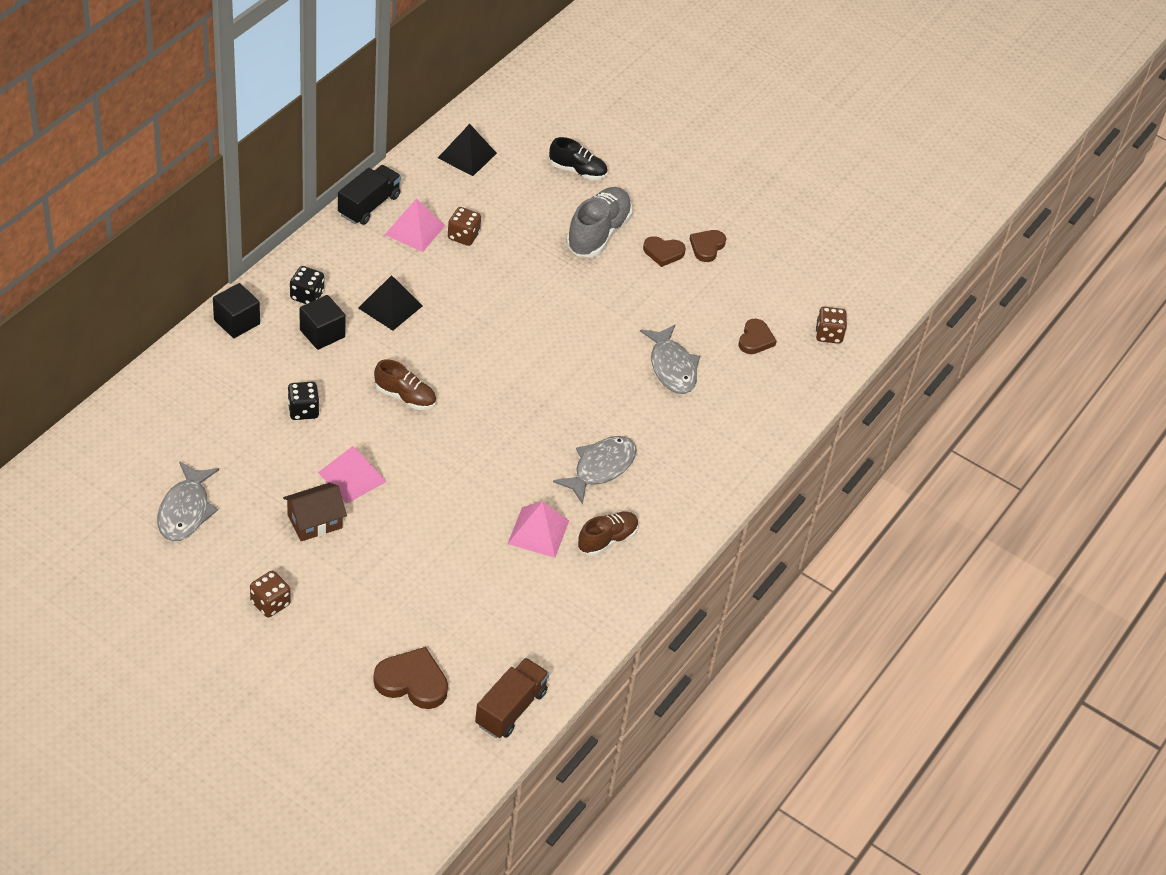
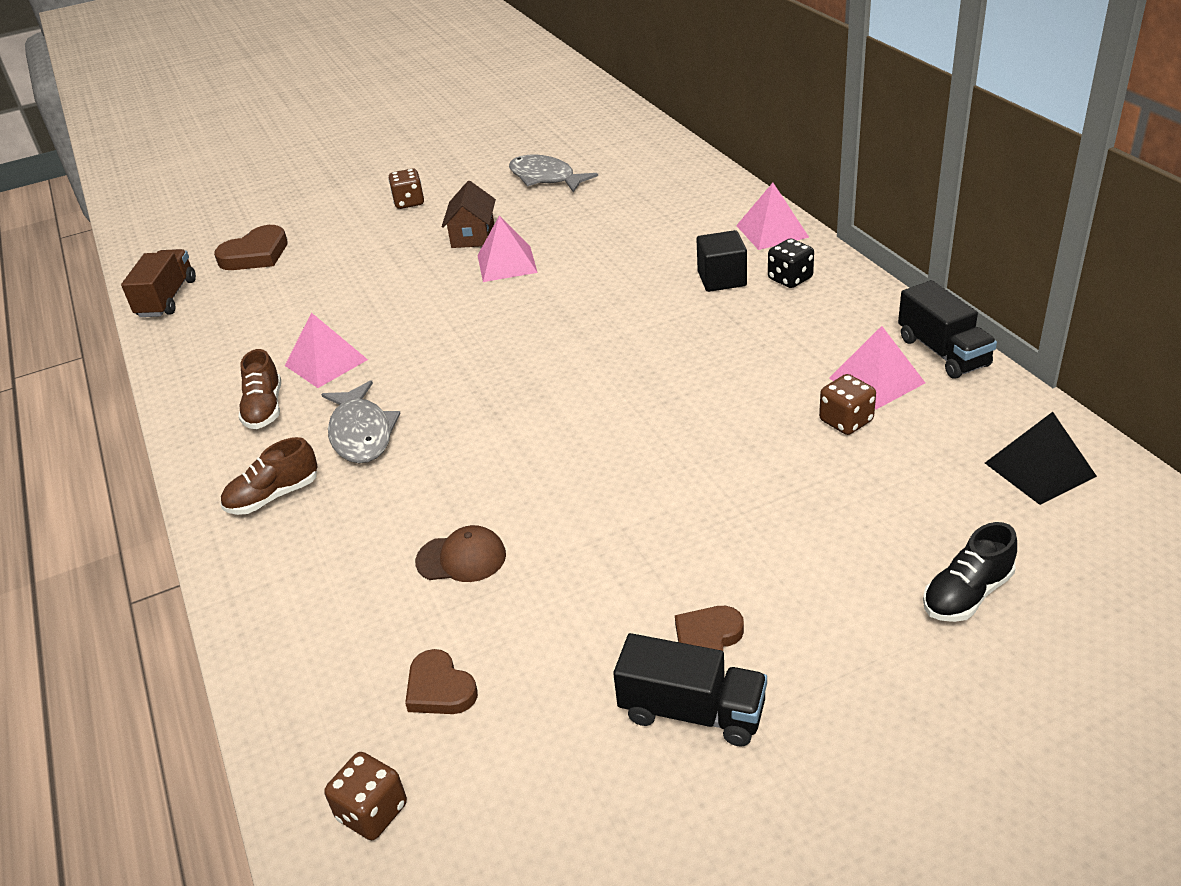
camera: 130 degrees right, 10 degrees down
(237, 322) = (772, 231): black cube -> pink pyramid
(303, 410) = (616, 250): black dice -> none
(390, 306) = (738, 332): black pyramid -> none
(405, 397) = (587, 315): brown shoe -> brown shoe (273, 496)
(511, 708) = (167, 298): brown truck -> brown truck turned 150 degrees counterclockwise
(598, 233) = (791, 569): grey shoe -> none
(672, 367) = (461, 558): grey fish -> brown cap
(707, 247) = (692, 712): brown heart -> black truck

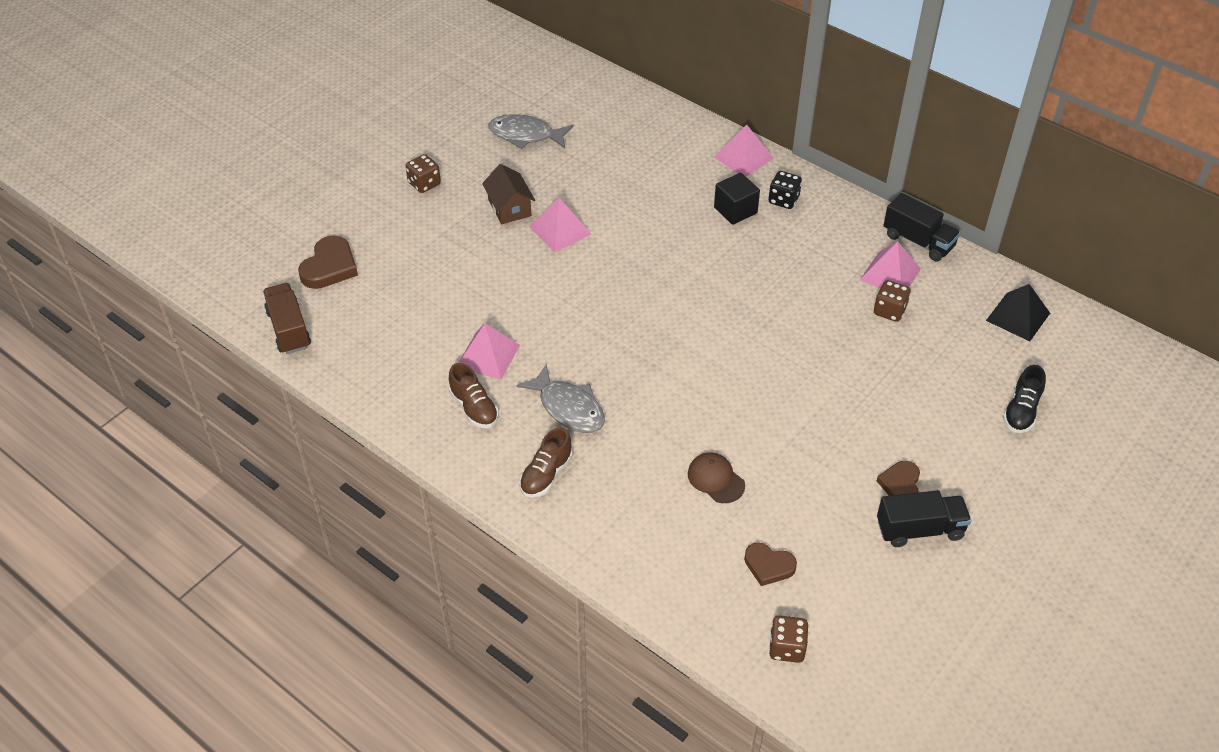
camera: 30 degrees left, 10 degrees up
(461, 558) = (716, 479): brown cap -> brown cap turned 105 degrees counterclockwise

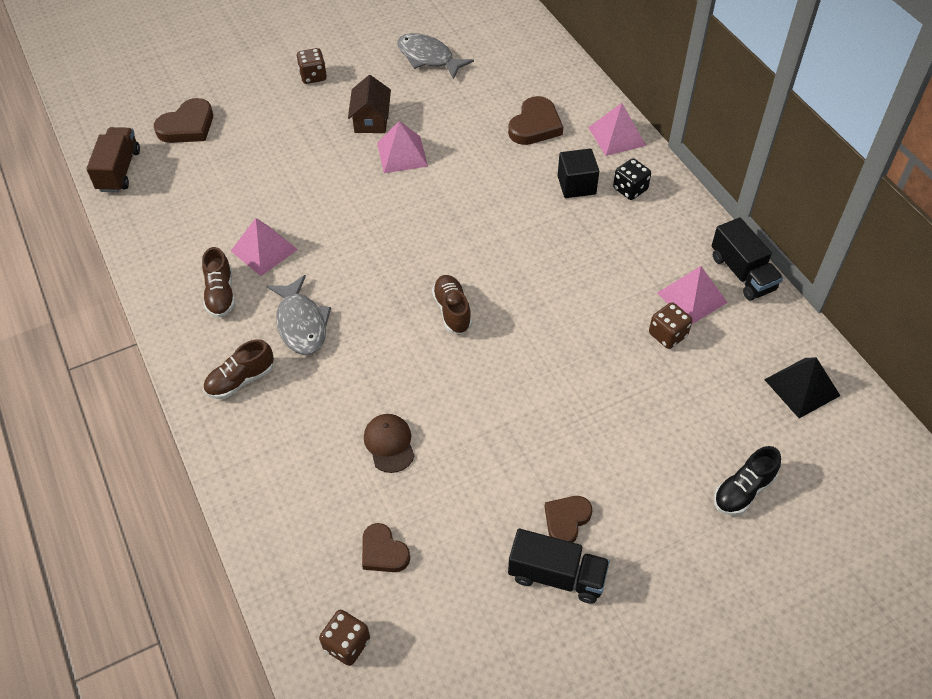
camera: 25 degrees right, 5 degrees up
(665, 169) = (535, 125): none -> brown heart
(697, 351) = (452, 311): none -> brown shoe

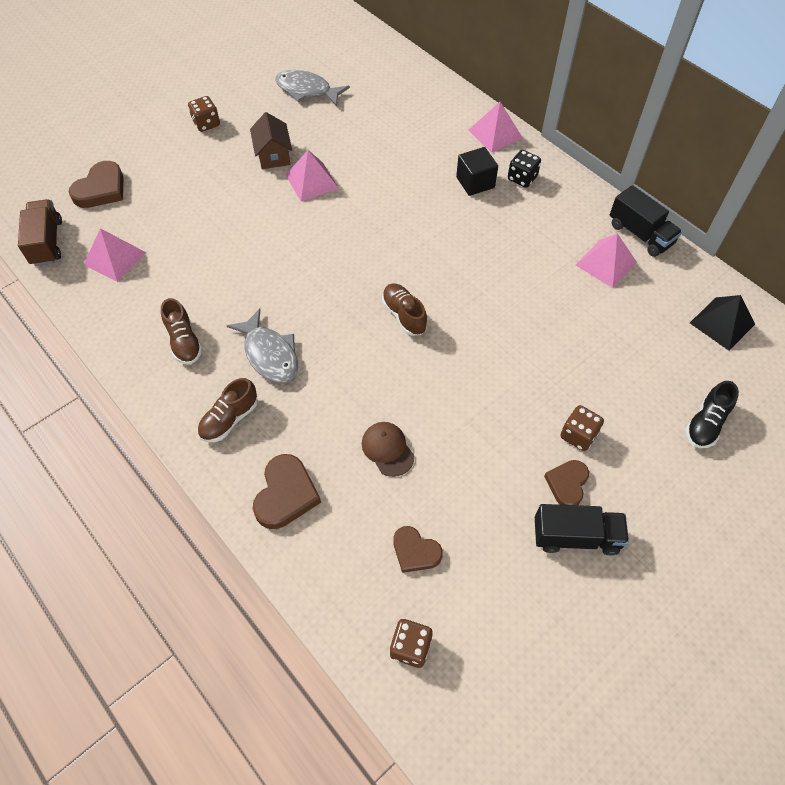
camera: 15 degrees left, 5 degrees up
(264, 250) = (212, 292): pink pyramid -> pink pyramid (115, 258)
(535, 125) = (422, 136): brown heart -> brown heart (286, 494)
(667, 335) = (597, 300): brown dice -> brown dice (578, 435)

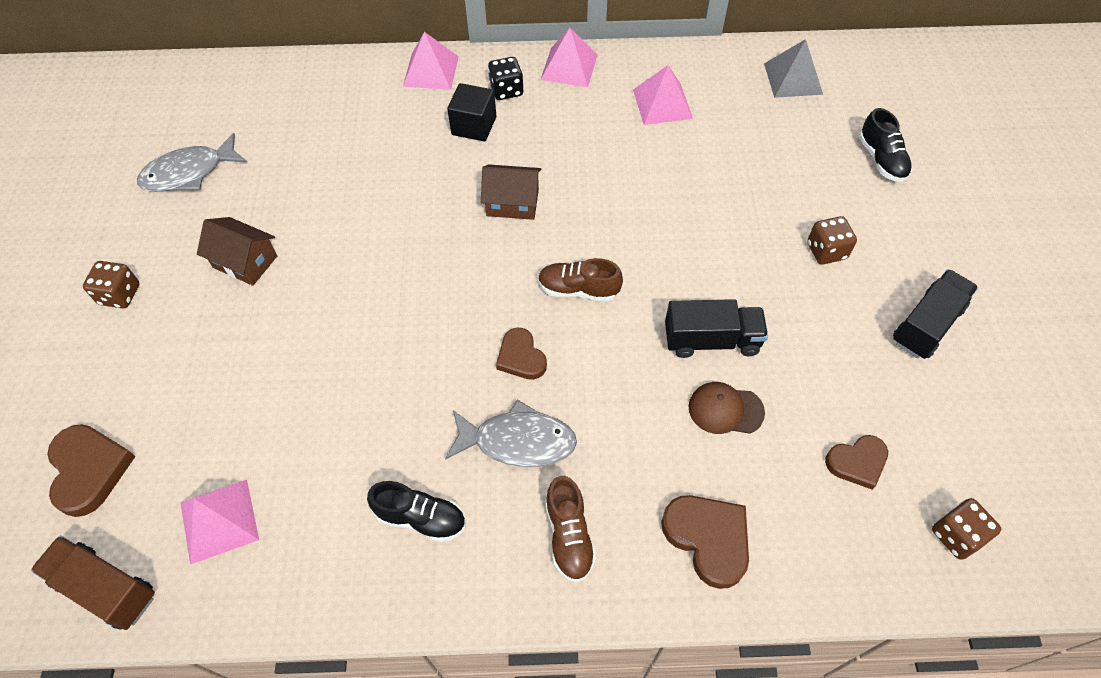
camera: 50 degrees left, 0 degrees up
(184, 342) = (421, 518): brown shoe -> black shoe
(312, 181) = (323, 252): pink pyramid -> pink pyramid (569, 67)
(436, 240) = (512, 203): none -> brown house
(567, 484) = (870, 294): brown heart -> brown heart (521, 357)
(640, 234) = (653, 60): black truck -> black truck (711, 340)
(722, 323) = (793, 78): black pyramid -> grey pyramid

